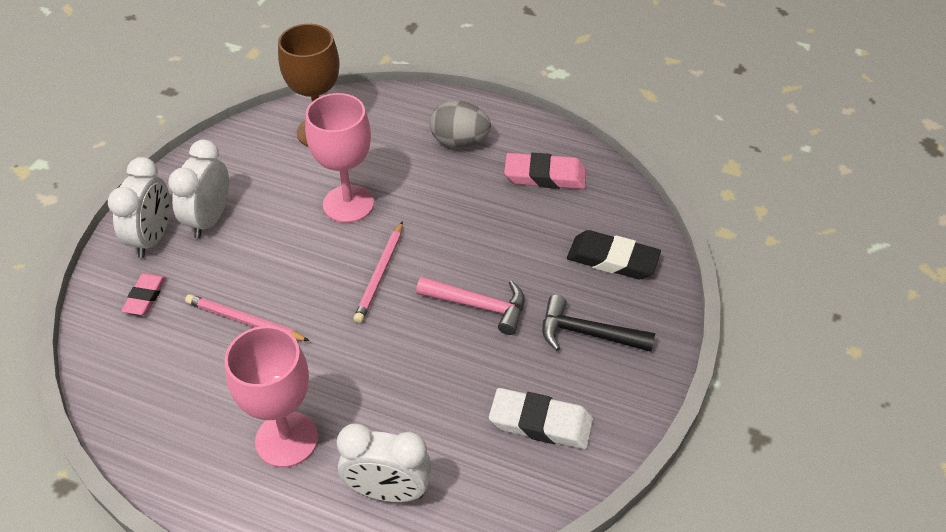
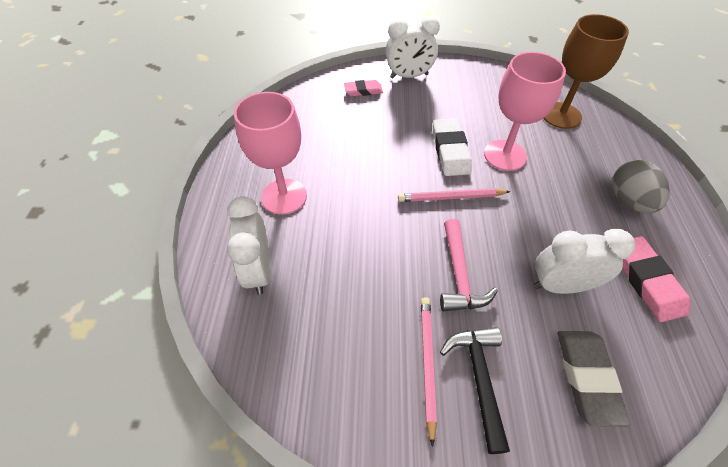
camera: 70 degrees right, 5 degrees up
(209, 219) = (440, 93): white clock -> white clock (561, 285)
(245, 321) = (368, 140): pink pencil -> pink pencil (427, 363)
(540, 422) = (360, 365): white eraser -> white eraser (450, 150)
(612, 259) = (587, 377): black eraser -> grey eraser

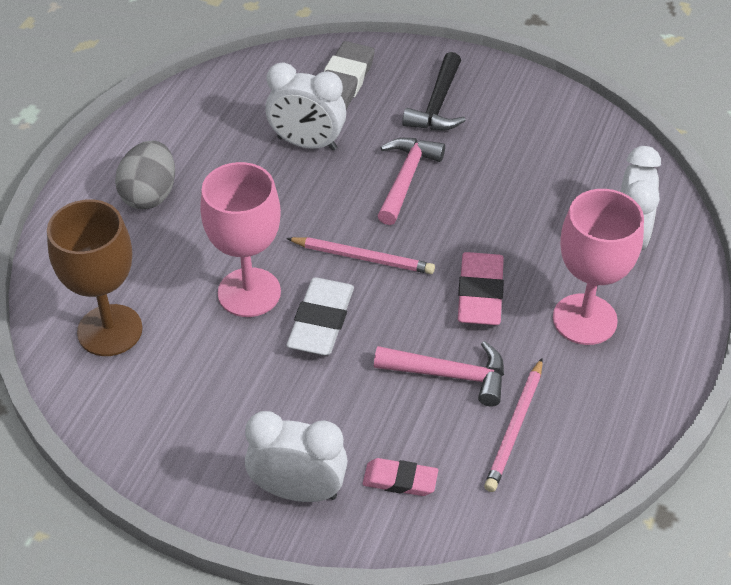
camera: 160 degrees left, 5 degrees down
(359, 142) = (450, 375): none -> pink hammer
(427, 363) = (478, 124): pink pencil -> pink pencil (515, 427)
(646, 281) = (217, 125): pink eraser -> pink eraser (480, 294)

